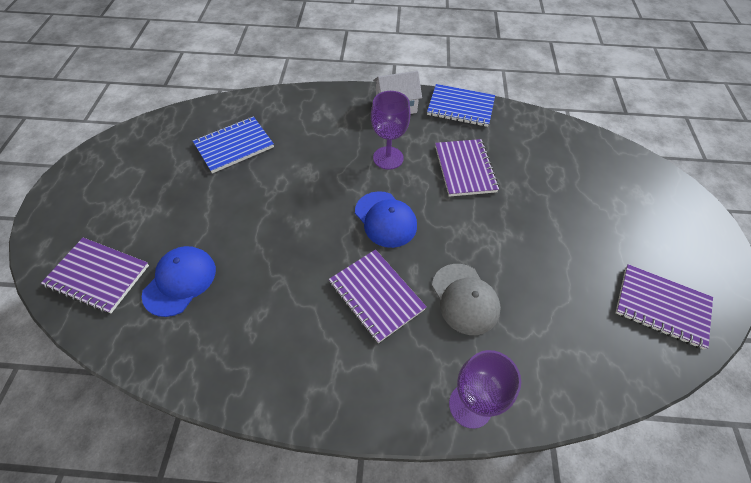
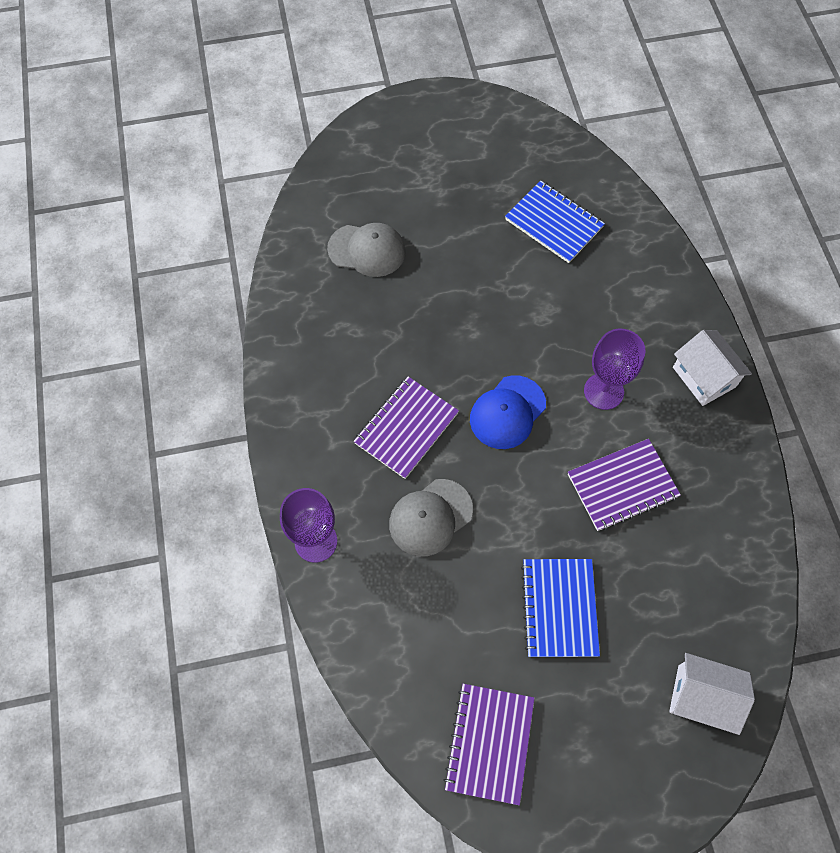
camera: 75 degrees right, 10 degrees up
(98, 276) = (351, 183): purple notebook -> none
(180, 281) = (367, 250): blue cap -> grey cap
(460, 107) = (740, 460): blue notebook -> blue notebook (559, 608)
(621, 172) = (702, 697): none -> white house

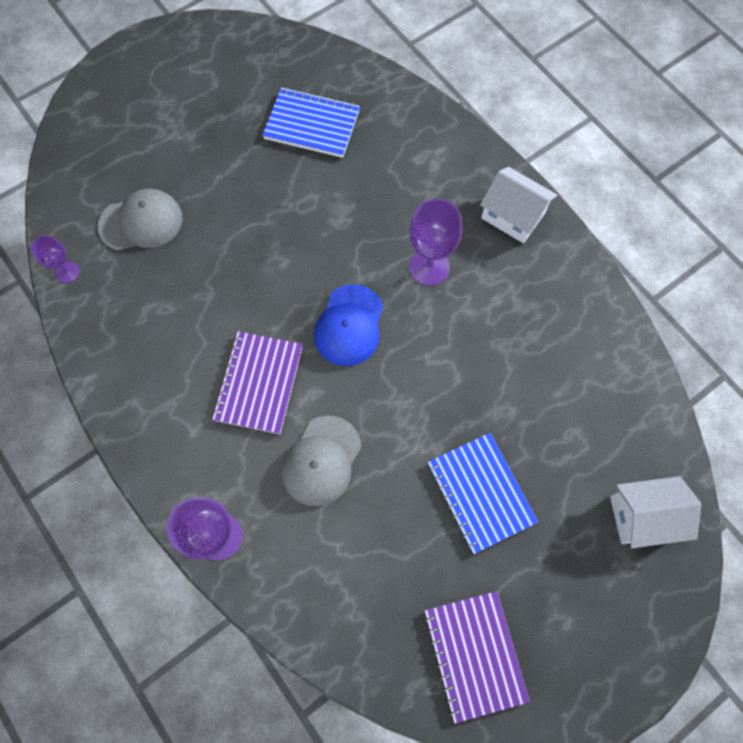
camera: 25 degrees left, 5 degrees up
(287, 268) = (67, 272): none -> purple goblet
(622, 486) = (486, 350): purple notebook -> none

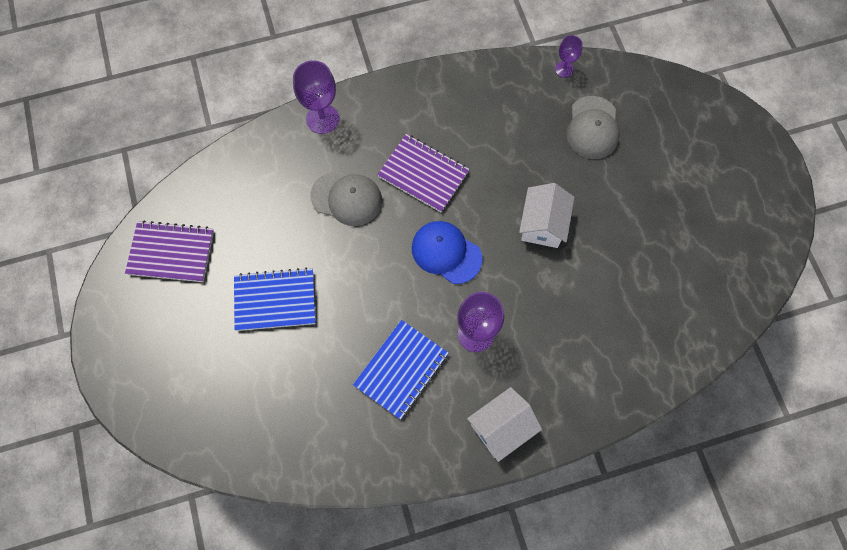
camera: 110 degrees right, 0 degrees up
(312, 125) = (652, 286): blue notebook -> blue notebook (401, 370)
(321, 461) = (347, 198): grey cap -> grey cap turned 150 degrees clockwise
(643, 516) = (204, 415): white house -> white house (542, 224)

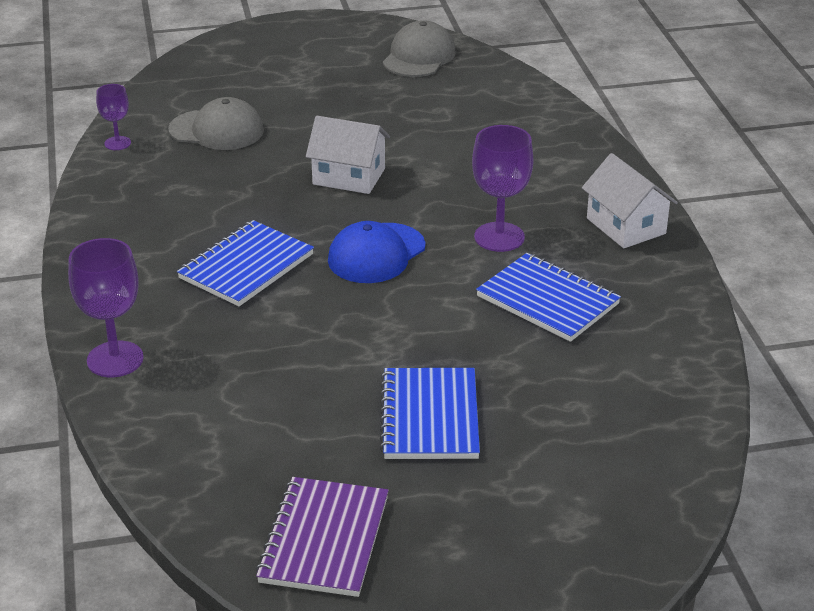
camera: 85 degrees left, 35 degrees down
(347, 198) = (268, 339): grey cap -> grey cap (419, 56)
(423, 174) = (246, 266): purple notebook -> blue notebook

